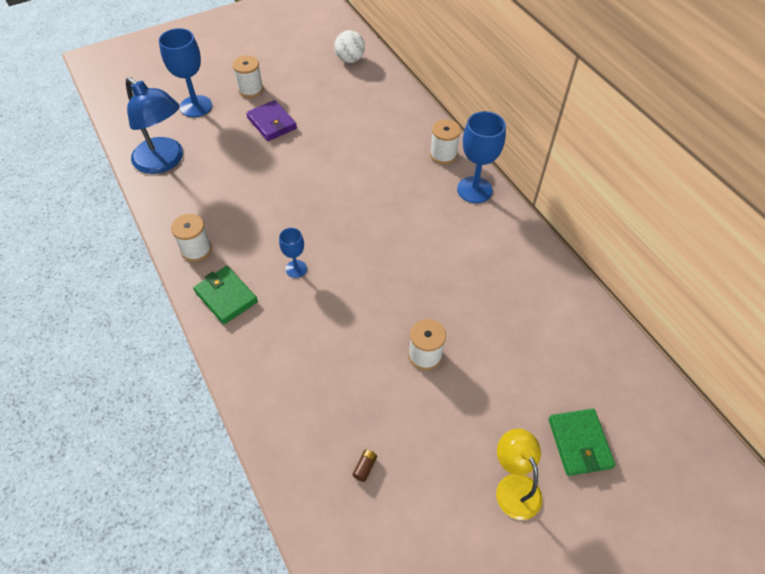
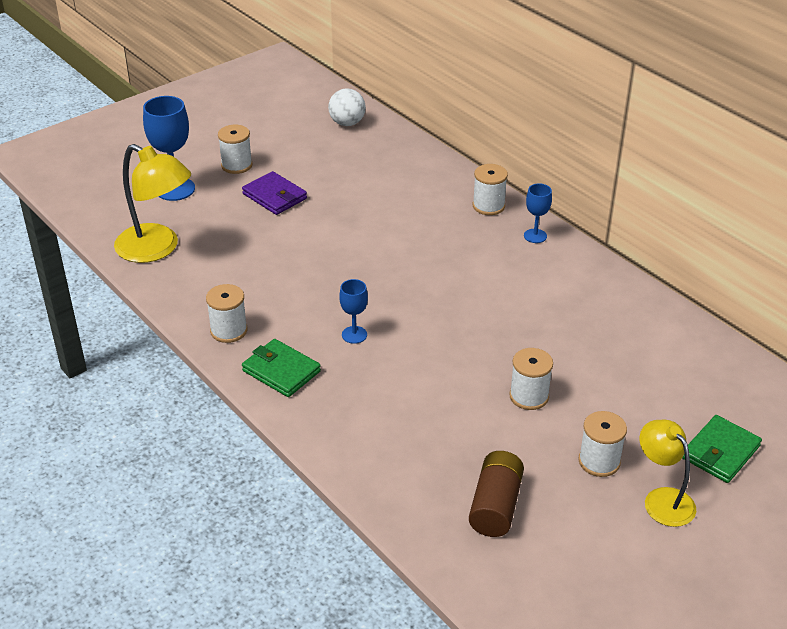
camera: 10 degrees left, 15 degrees down
(164, 162) = (157, 249): blue lamp -> yellow lamp
(365, 467) = (495, 505): brown battery -> brown battery, size x2.49
(468, 435) = (599, 461): none -> white spool
(474, 190) = (535, 236): blue goblet -> blue goblet, size x0.56
(579, 443) = (720, 452): green wallet -> green wallet turned 60 degrees clockwise

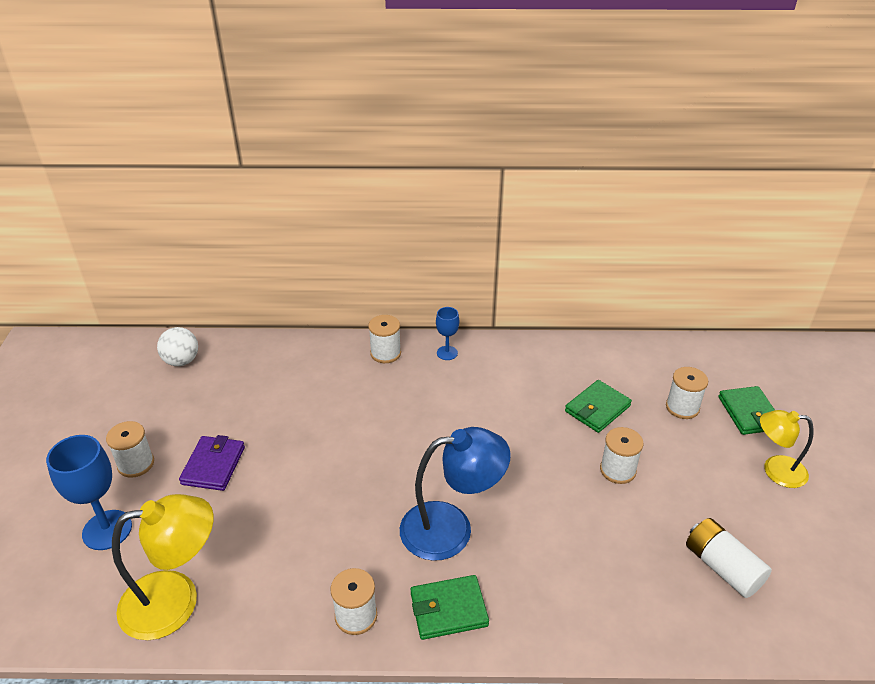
camera: 50 degrees left, 0 degrees up
(275, 196) = (213, 465): purple wallet -> purple wallet turned 75 degrees counterclockwise
(354, 335) = (451, 528): blue goblet -> blue lamp
(495, 505) = (722, 567): brown battery -> white battery
(588, 352) = (597, 409): none -> green wallet
(599, 461) = (715, 478): white spool -> white spool (682, 407)

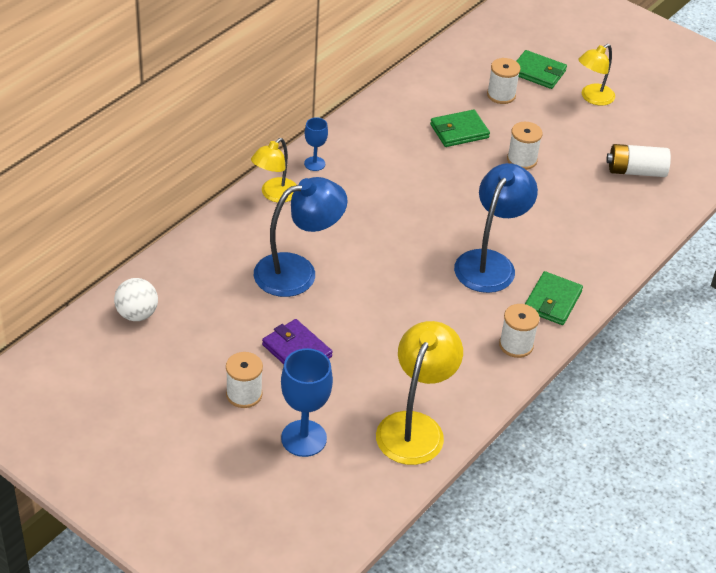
camera: 55 degrees left, 5 degrees up
(310, 414) = (297, 271): none -> blue lamp
(385, 353) = (274, 195): white spool -> yellow lamp
(597, 409) = (459, 131): green wallet -> green wallet turned 75 degrees clockwise

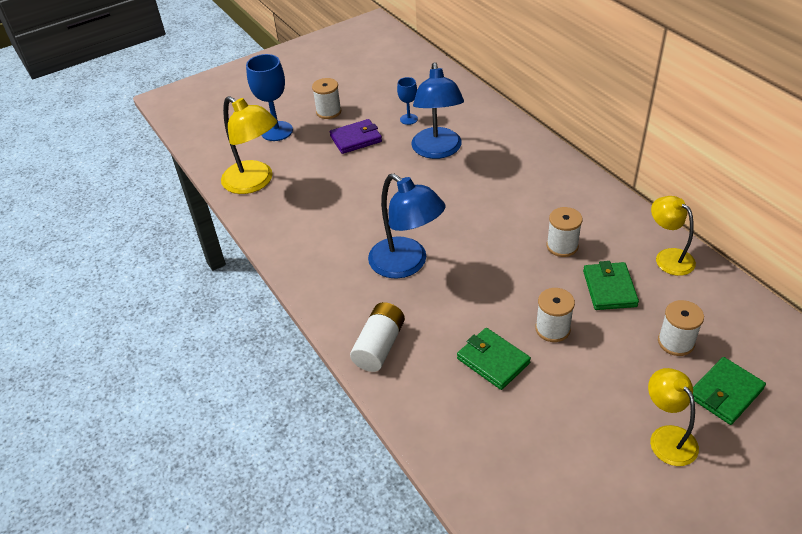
camera: 115 degrees right, 0 degrees up
(137, 314) = (422, 77): white ball -> none
(274, 195) = (533, 151): yellow lamp -> yellow lamp (668, 257)
(314, 164) = (571, 179): blue goblet -> blue goblet (408, 119)
(516, 345) = (302, 256): white spool -> white spool (562, 246)
(552, 301) = (341, 295): green wallet -> green wallet (493, 361)
(636, 171) = (512, 434): white battery -> white battery (379, 346)

